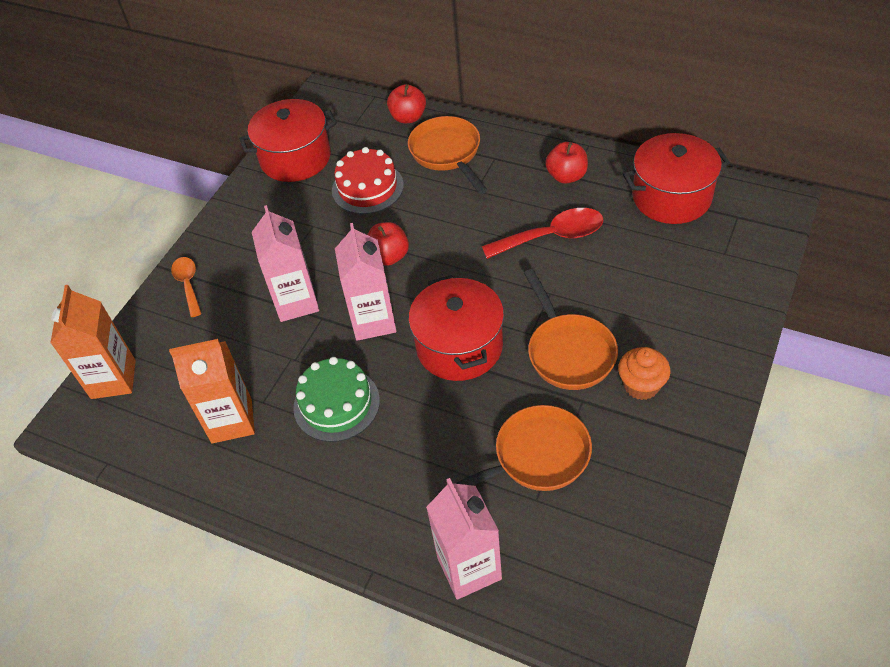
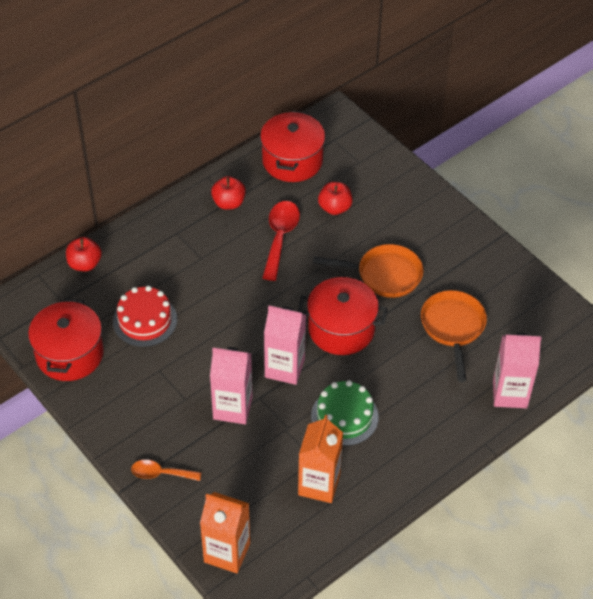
camera: 70 degrees left, 0 degrees up
(388, 256) = (229, 335): red apple -> red apple (334, 208)
(447, 153) = (148, 257): orange pan -> none
(641, 385) = (433, 253): orange cupcake -> none

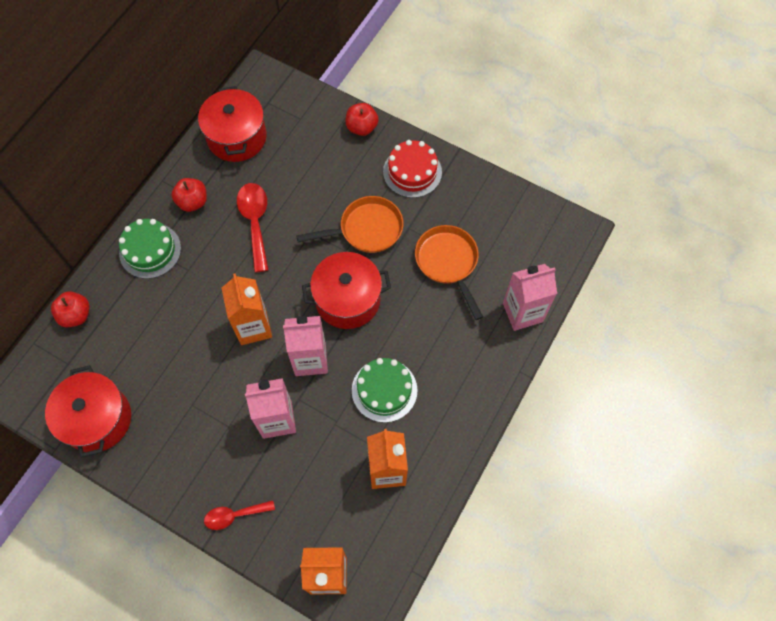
camera: 20 degrees left, 15 degrees up
(145, 320) = (158, 356): red cake -> red cake (412, 172)
(160, 473) = (234, 515): orange spoon -> red spoon
(173, 231) = (150, 250): none -> green cake
(242, 324) = (253, 327): none -> orange carton
(334, 208) = (295, 174): red apple -> red apple (362, 127)

